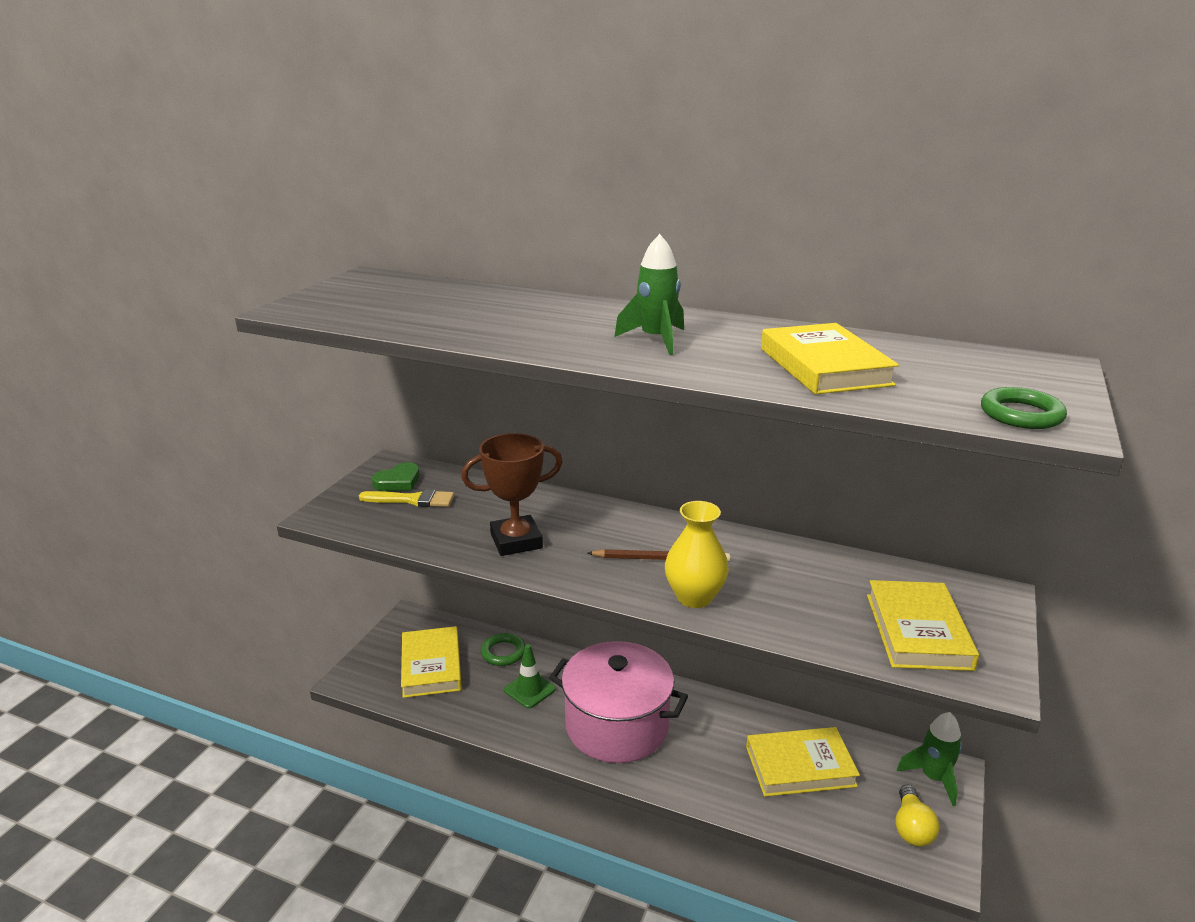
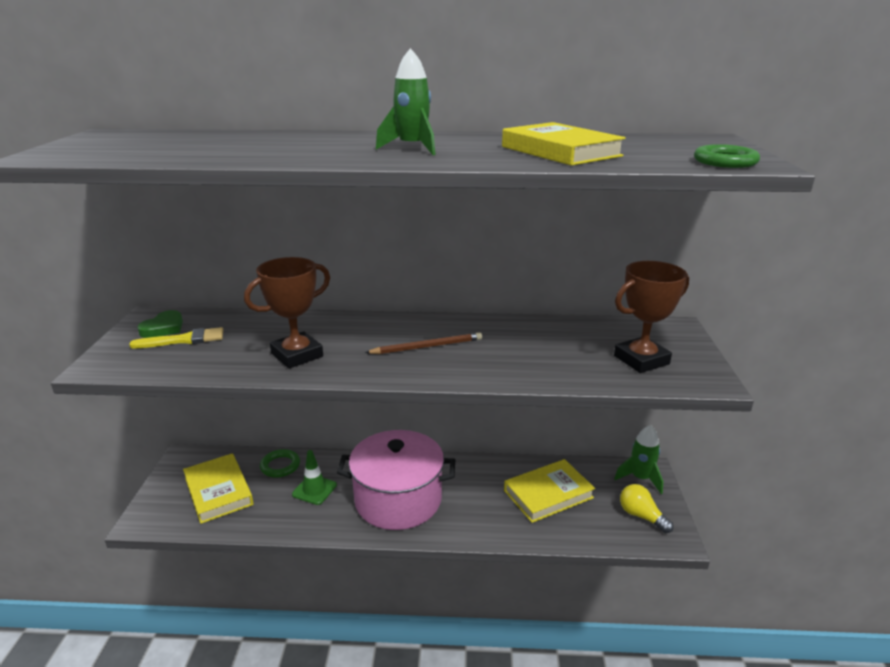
camera: 20 degrees left, 0 degrees up
(694, 597) = (468, 368): yellow vase -> none
(911, 827) = (641, 516): yellow light bulb -> yellow light bulb turned 150 degrees clockwise
(918, 631) = (641, 360): yellow book -> brown trophy

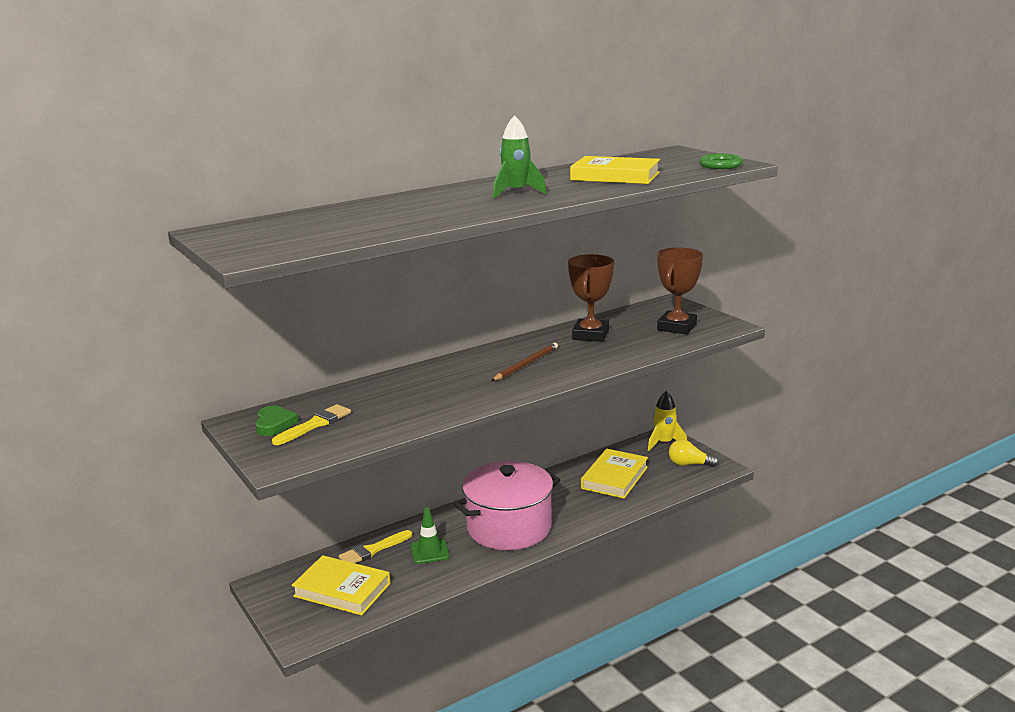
camera: 35 degrees left, 5 degrees down
(280, 466) = (373, 550): green ring -> yellow brush
(297, 355) = (437, 401): brown trophy -> brown trophy (590, 335)
(640, 478) = (664, 443): green rocket -> yellow rocket

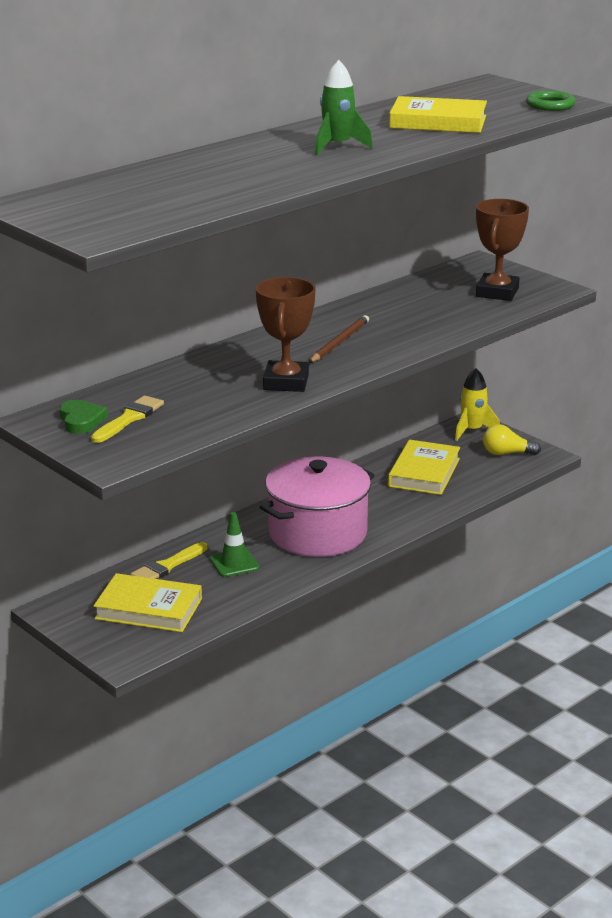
camera: 10 degrees left, 5 degrees up
(590, 335) = (401, 305): brown trophy -> brown trophy (286, 382)

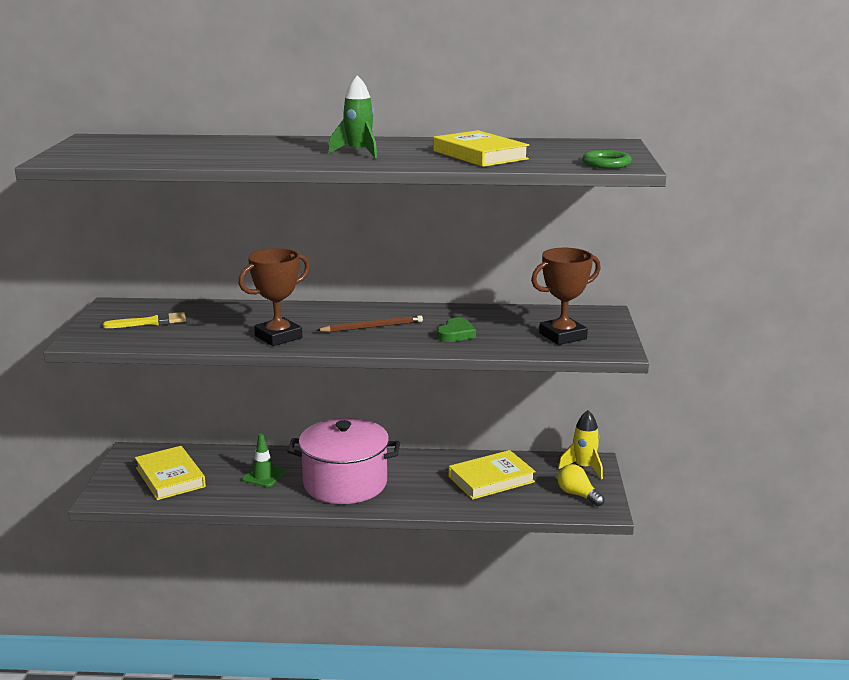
camera: 45 degrees right, 5 degrees down
(81, 420) = (129, 313): green heart -> green heart (456, 334)
(167, 566) = (228, 458): yellow brush -> none

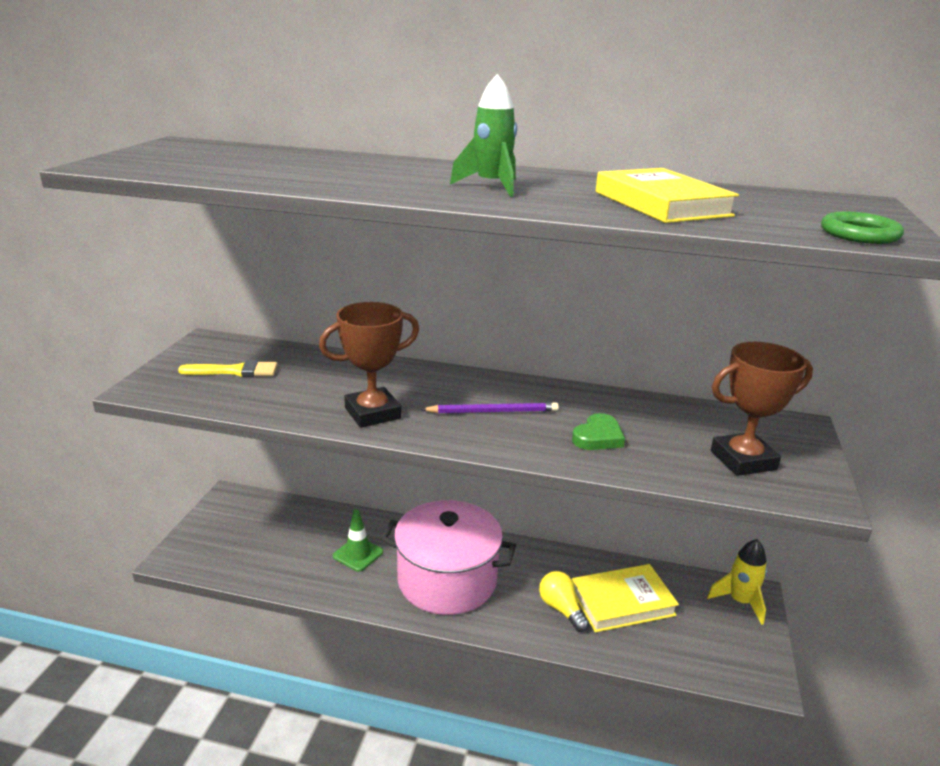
camera: 10 degrees right, 5 degrees up
(170, 477) = (257, 539): yellow book -> none
(372, 327) = (493, 411): brown pencil -> purple pencil
(578, 495) = (730, 647): yellow light bulb -> yellow light bulb (561, 609)

